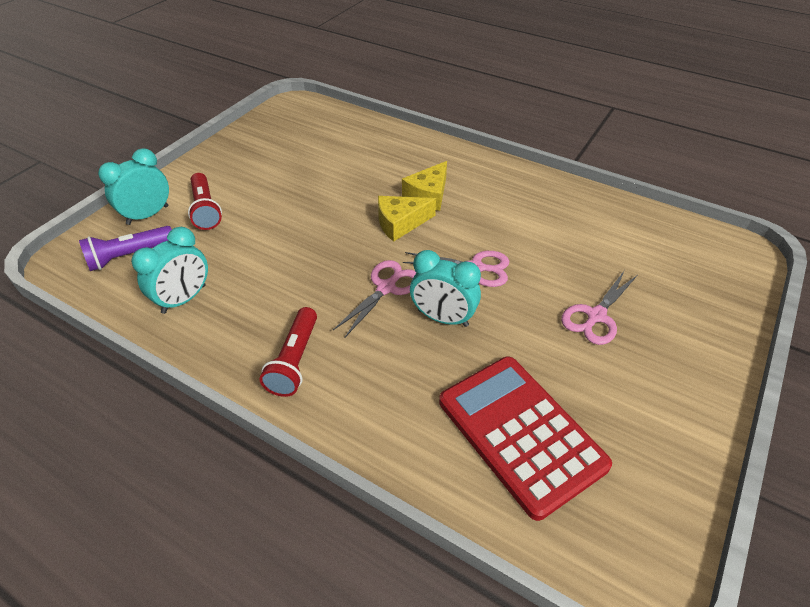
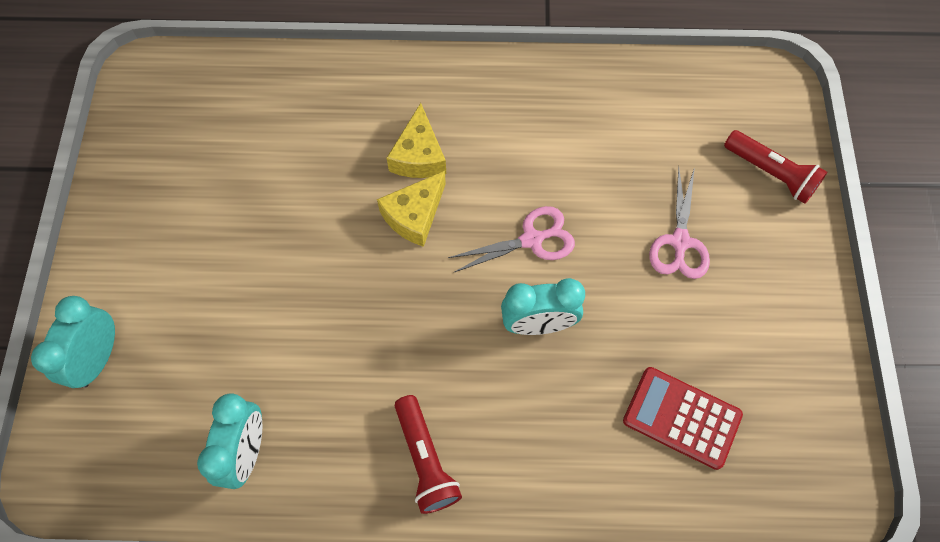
camera: 30 degrees left, 20 degrees up
(129, 256) = (129, 430): purple flashlight -> none
(205, 209) = (166, 312): red flashlight -> red flashlight (771, 173)
(386, 288) = (457, 316): pink scissors -> none
(520, 433) = (681, 418): red calculator -> red calculator, size x0.66

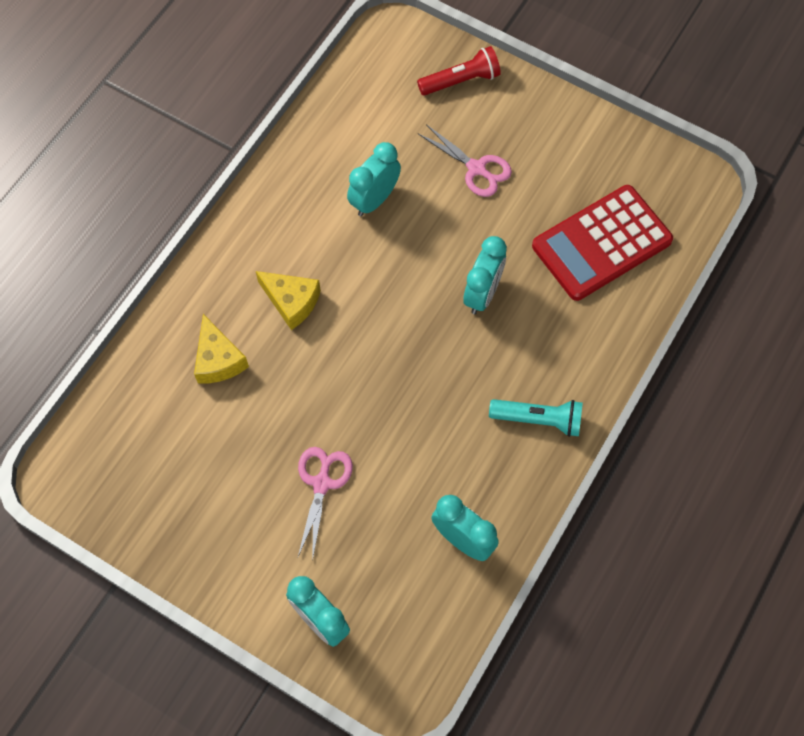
camera: 60 degrees left, 0 degrees up
(414, 215) = (342, 331): yellow cheese -> yellow cheese (218, 359)
(425, 459) = (538, 420): red flashlight -> turquoise flashlight
(532, 240) = (414, 262): pink scissors -> pink scissors (322, 483)
(576, 168) = (374, 200): none -> turquoise clock
(681, 418) = (601, 243): red calculator -> red calculator, size x1.53

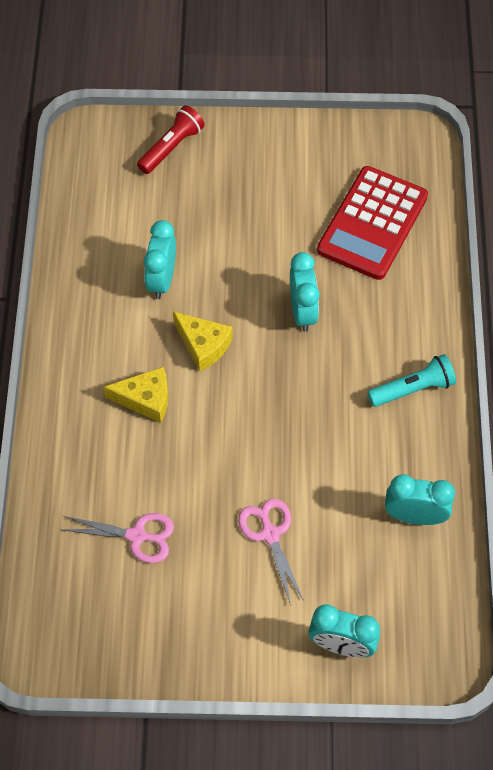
camera: 30 degrees left, 5 degrees down
(218, 359) = (113, 480): yellow cheese -> yellow cheese (203, 345)
(476, 169) = (231, 213): pink scissors -> pink scissors (137, 536)

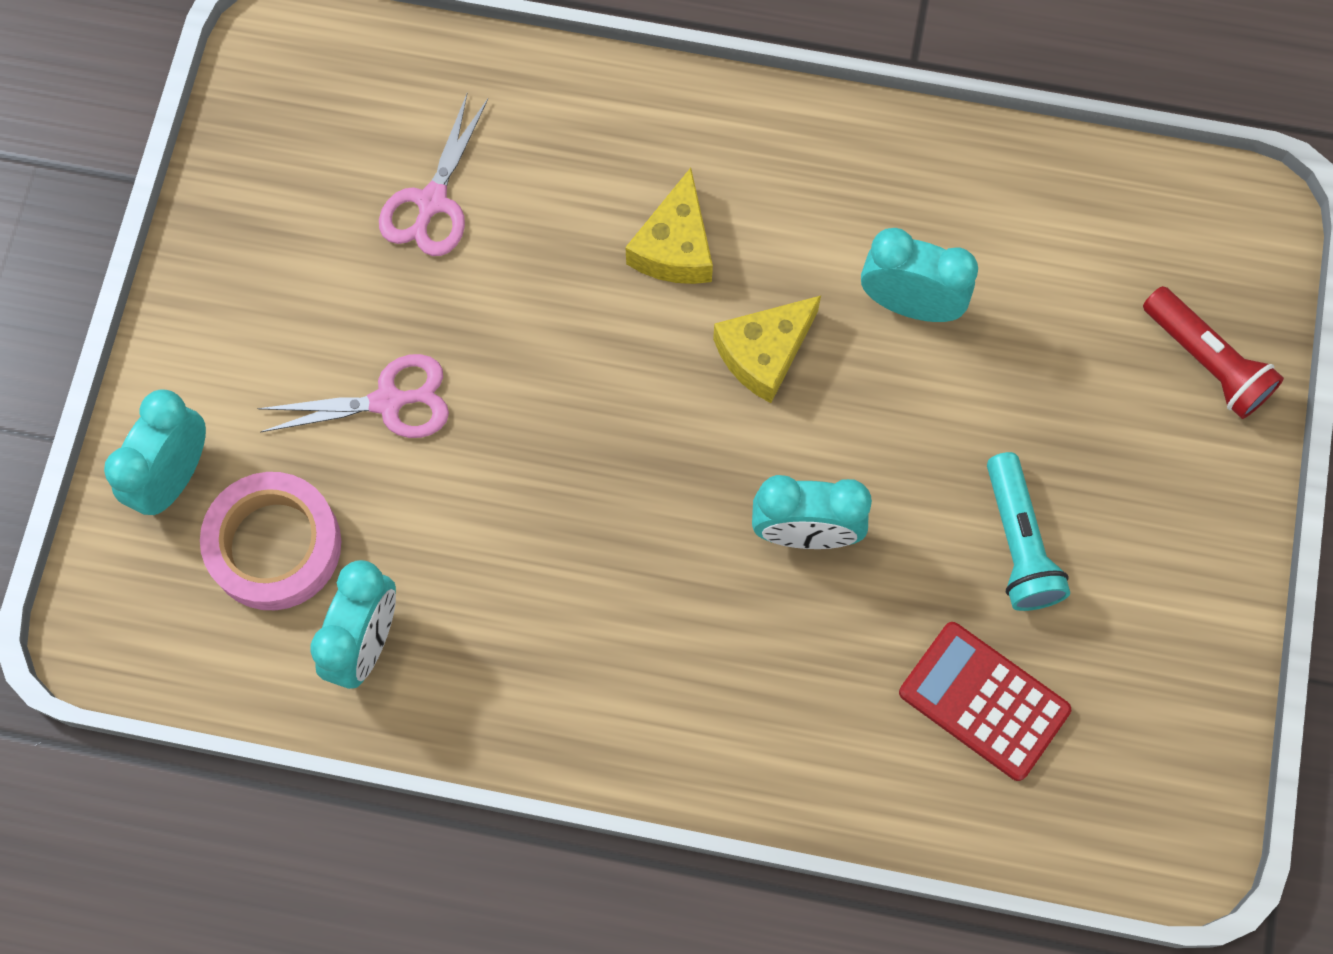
camera: 100 degrees right, 10 degrees up
(370, 578) = (274, 545): none -> pink tape
(372, 223) = (984, 701): red calculator -> red calculator, size x0.66
(413, 389) = (611, 696): turquoise flashlight -> turquoise flashlight (1018, 543)

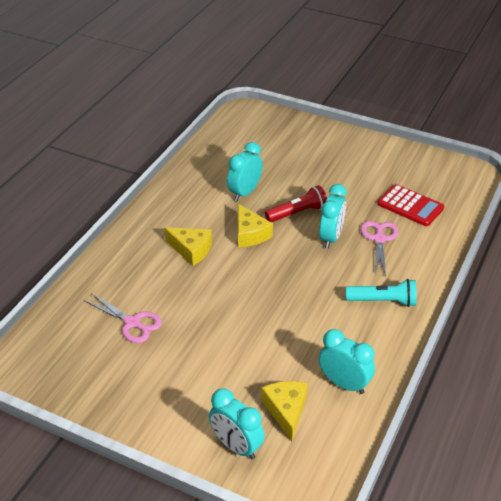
camera: 75 degrees left, 30 degrees down
(274, 545) = (286, 411): pink tape -> yellow cheese
(388, 402) = (227, 355): pink scissors -> pink scissors (379, 239)
(984, 701) = (410, 206): red calculator -> red calculator turned 105 degrees counterclockwise
(1018, 543) = (350, 186): turquoise flashlight -> turquoise flashlight (383, 301)
(1206, 362) = (295, 131): red flashlight -> red flashlight (297, 213)

